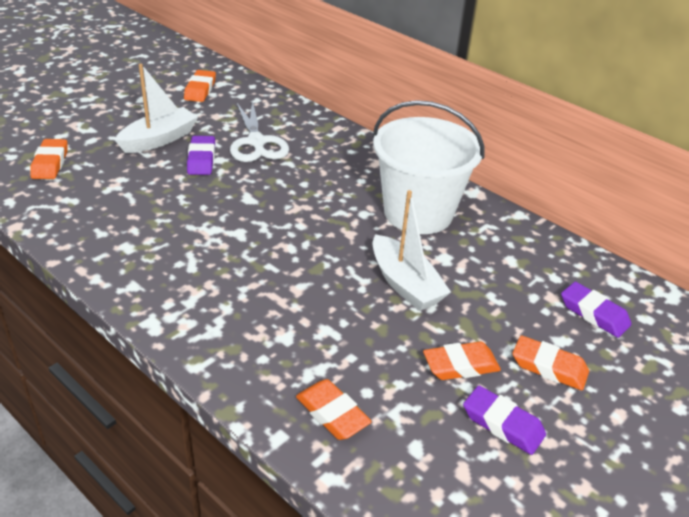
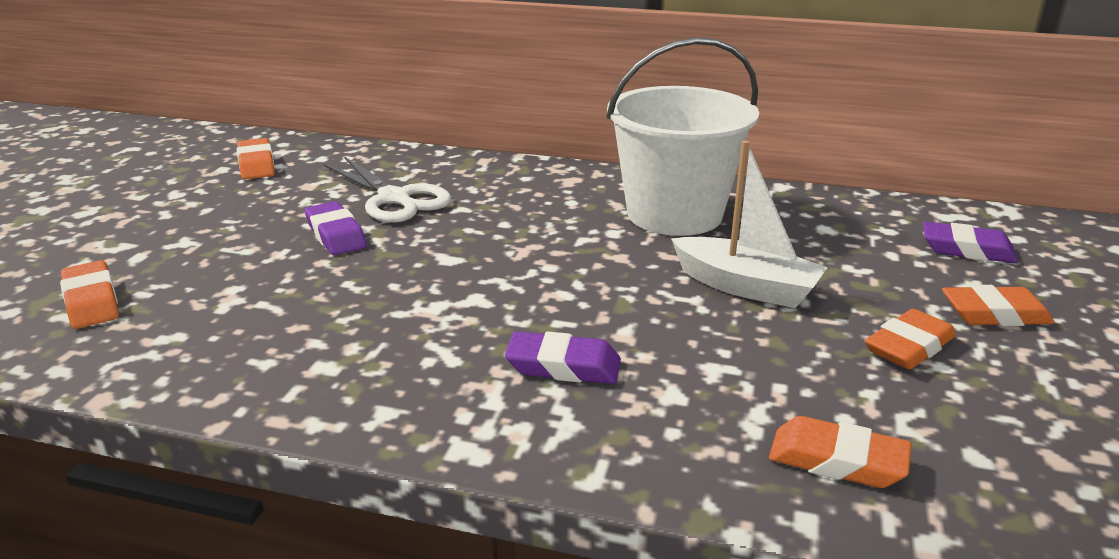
camera: 25 degrees left, 10 degrees down
(159, 139) = (249, 229): white boat -> none
(502, 424) = (1028, 389): purple eraser -> purple eraser (563, 366)

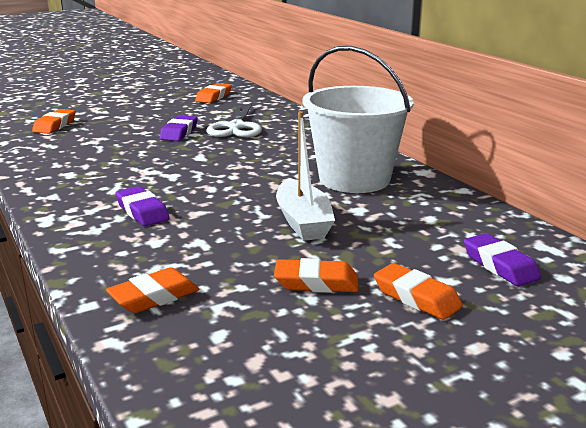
camera: 45 degrees right, 5 degrees down
(837, 461) = (154, 297): orange eraser -> orange eraser turned 75 degrees clockwise

